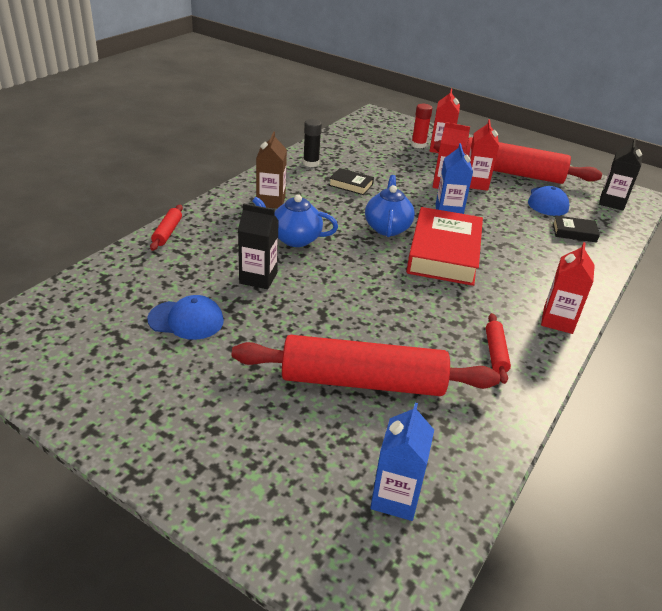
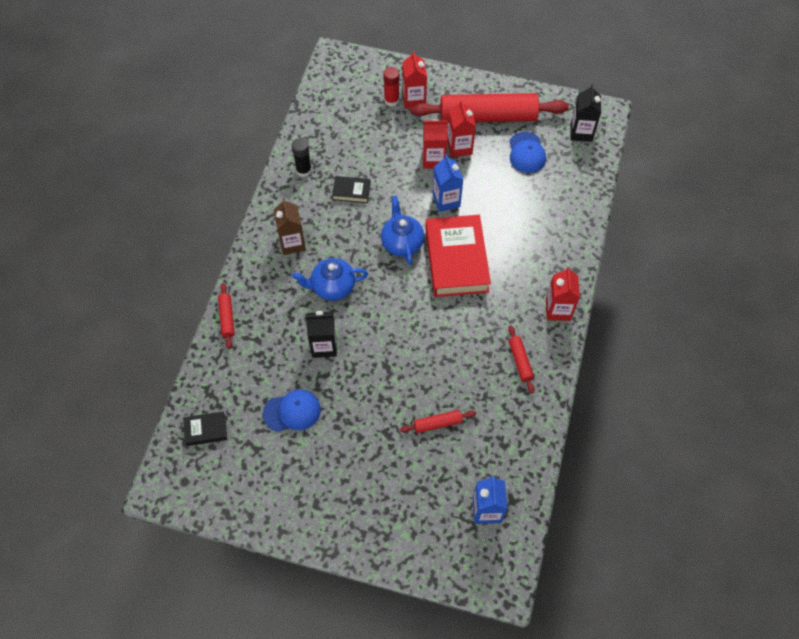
camera: 15 degrees left, 25 degrees up
(363, 381) = (437, 423): red rolling pin -> red rolling pin, size x0.41
(574, 232) = (555, 191): black book -> black book (206, 430)

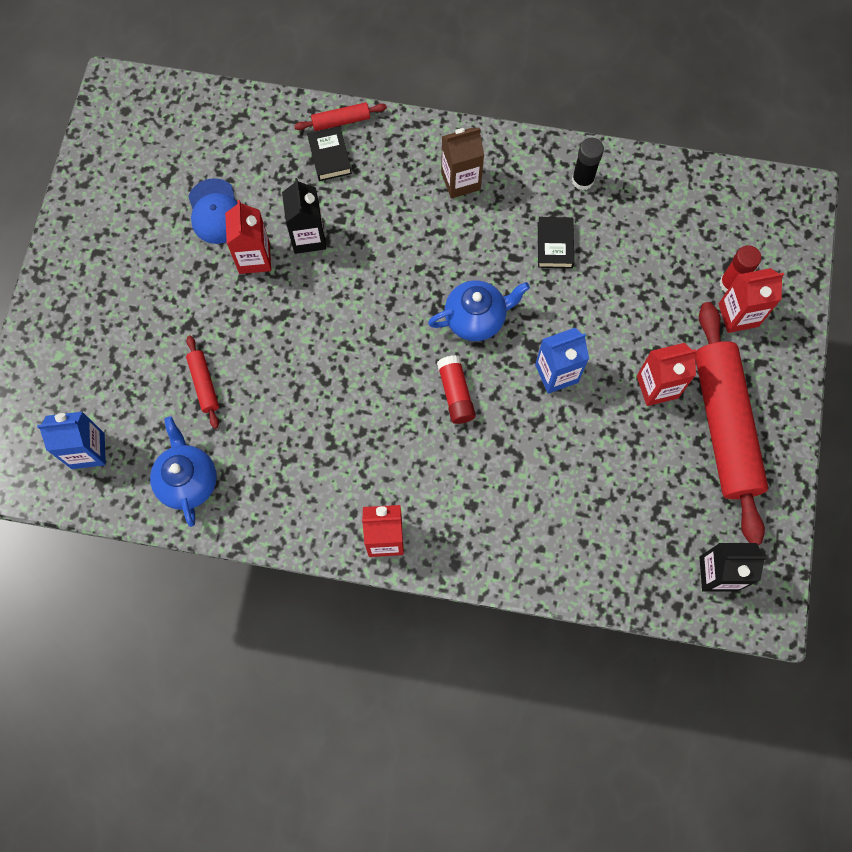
camera: 85 degrees right, 10 degrees up
(206, 430) = (189, 122): black book -> black book (330, 156)
(332, 287) = (396, 237): blue teapot -> blue teapot (188, 480)
(433, 159) = (628, 351): red carton -> red carton (254, 258)
(456, 260) = (455, 393): red book -> red glue stick
(520, 361) = (299, 487): red rolling pin -> none
(526, 153) = (663, 487): blue cap -> none

